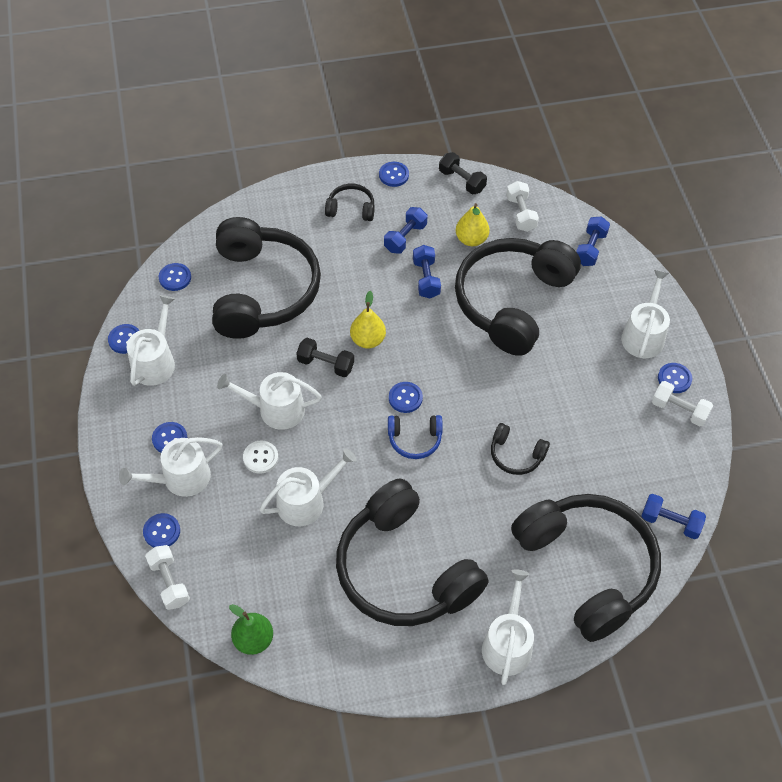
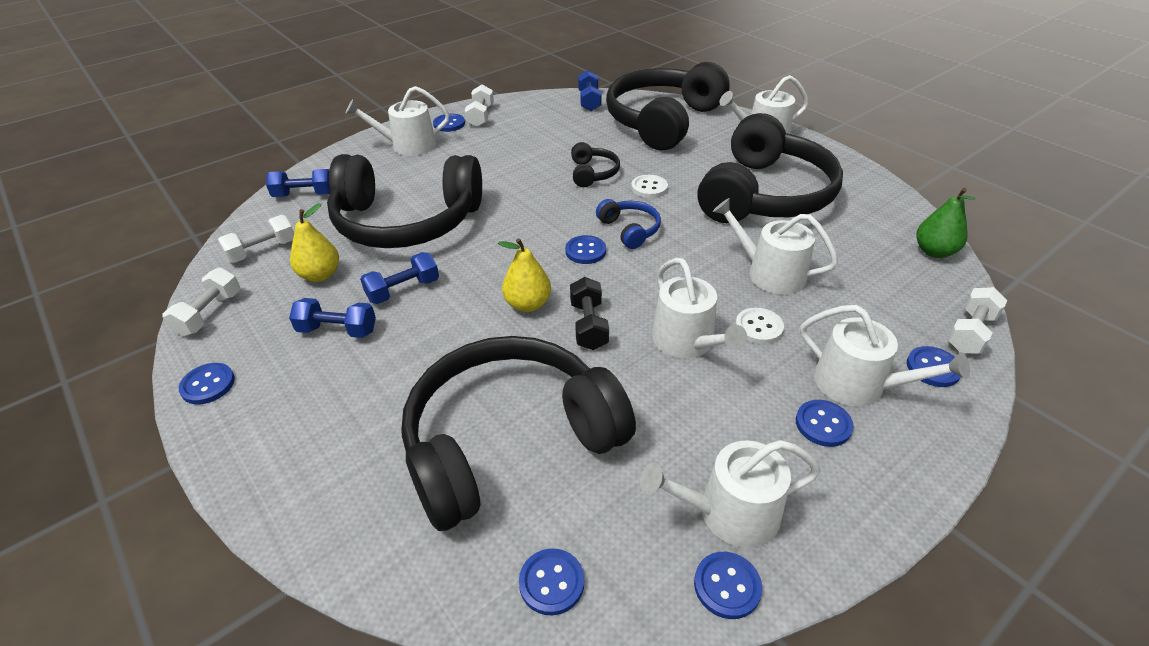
camera: 115 degrees left, 15 degrees down
(351, 208) = (295, 406): black headphones -> none
(462, 181) = (209, 314): black dumbbell -> white dumbbell
(467, 486) = (649, 188): none -> white button

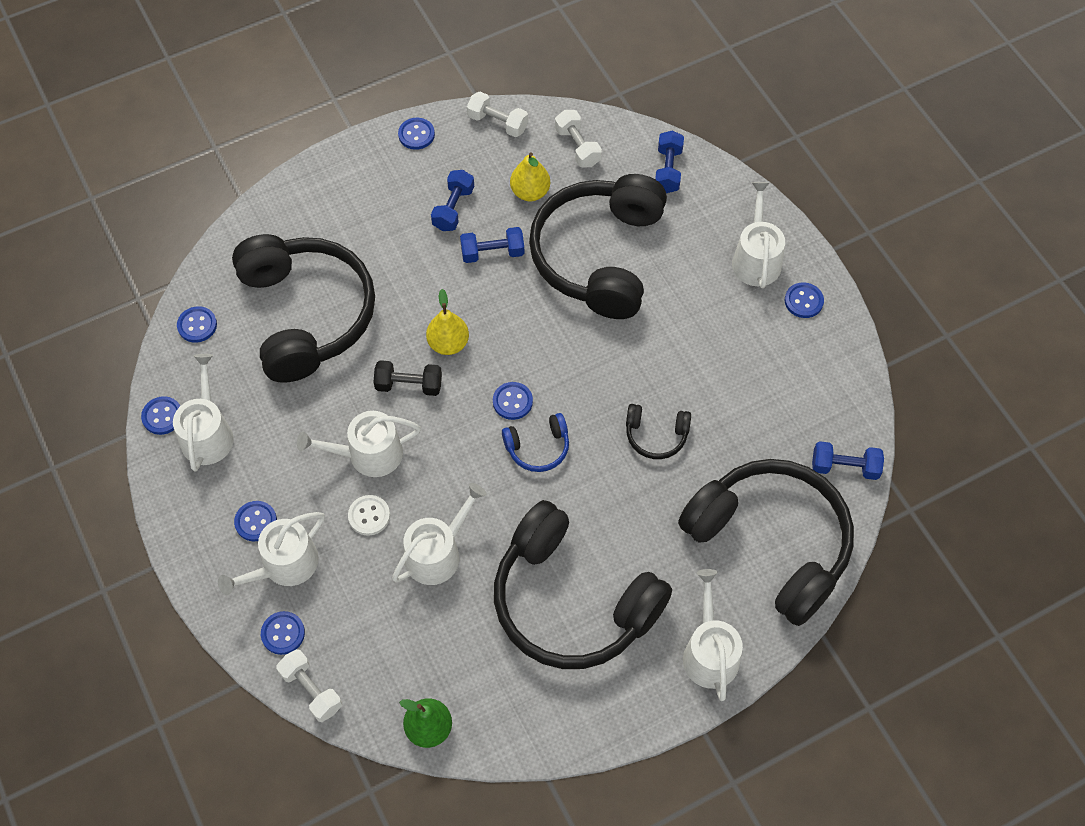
camera: 100 degrees right, 20 degrees up
(403, 290) = (492, 253): blue dumbbell -> blue dumbbell turned 75 degrees counterclockwise
(480, 116) = (819, 336): white dumbbell -> none
(649, 188) = (613, 486): white button -> none

